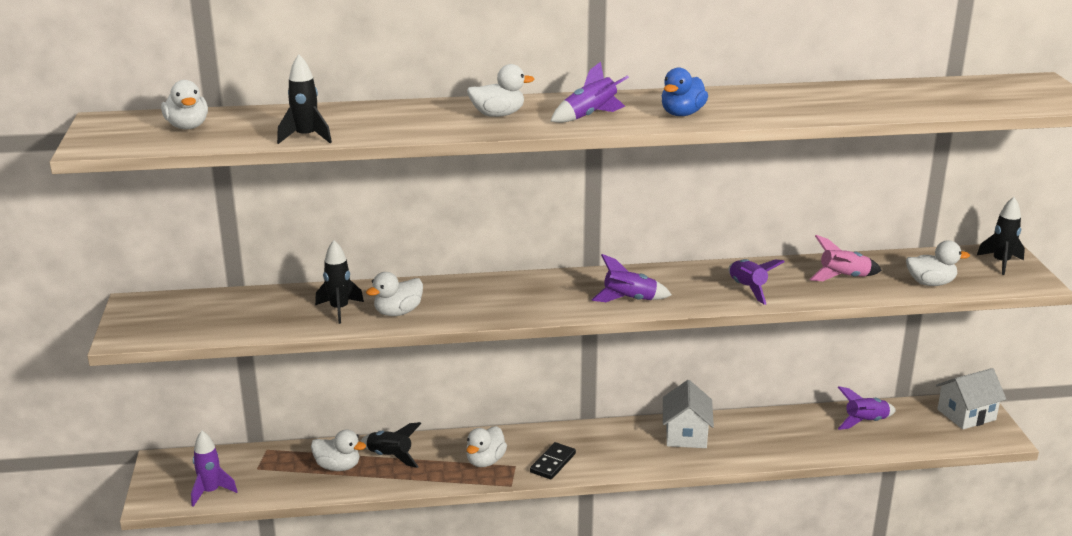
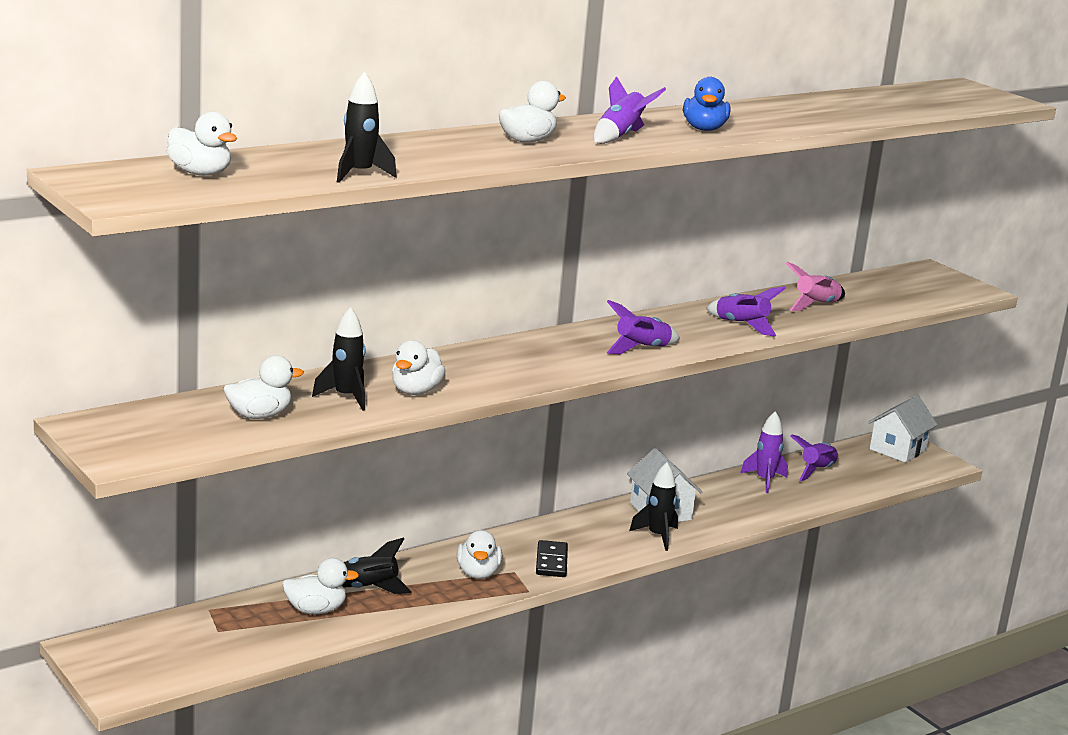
camera: 30 degrees left, 5 degrees down
(211, 492) = (186, 665): purple rocket -> purple rocket (764, 481)
(930, 283) = (894, 301): white duck -> white duck (259, 415)
(1001, 263) = (934, 277): black rocket -> black rocket (657, 536)

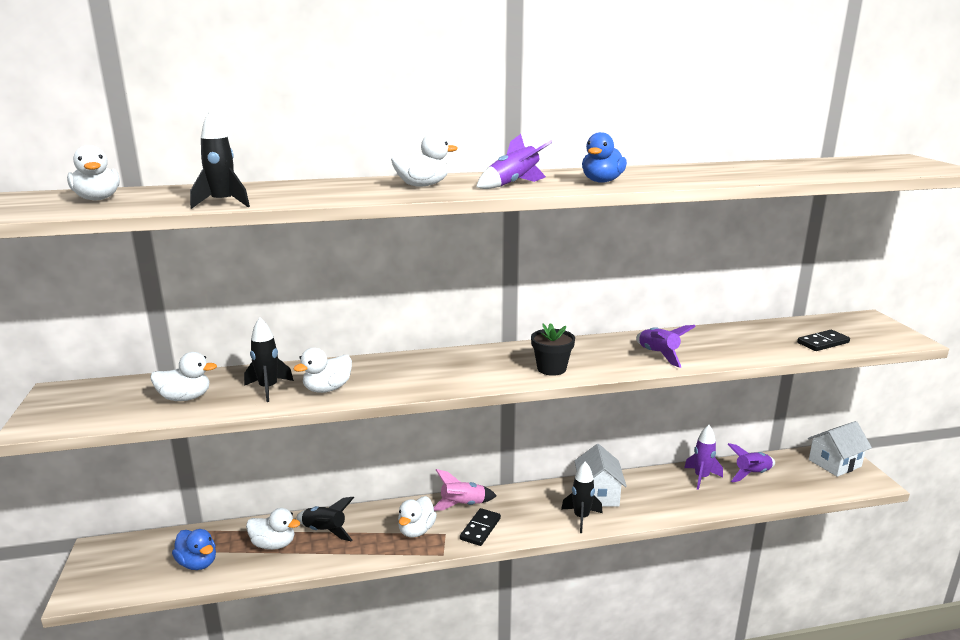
camera: 25 degrees right, 0 degrees up
(239, 640) = (198, 563): none -> blue duck
(641, 349) = (551, 369): purple rocket -> black flower pot
(816, 305) = (740, 342): pink rocket -> pink rocket (462, 505)
(898, 300) = (823, 343): none -> black domino

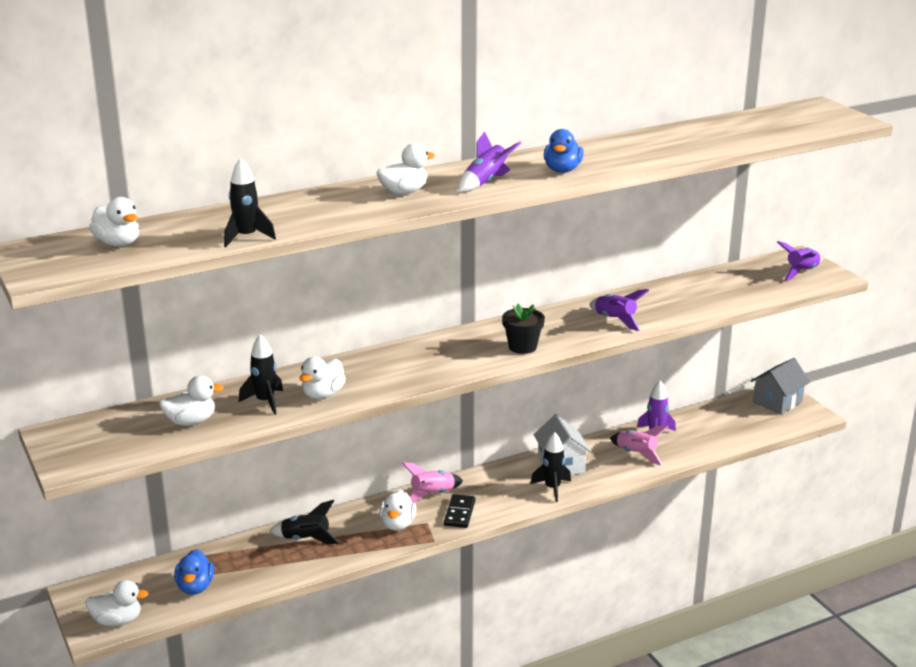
camera: 15 degrees left, 5 degrees up
(198, 563) = (195, 587): blue duck -> blue duck turned 60 degrees clockwise
(273, 544) = (261, 559): white duck -> white duck (117, 621)
(677, 495) = (636, 454): none -> pink rocket
(752, 474) = (702, 424): purple rocket -> purple rocket (801, 272)
(823, 343) = (759, 289): black domino -> none
(834, 463) = (777, 402): white house -> grey house

